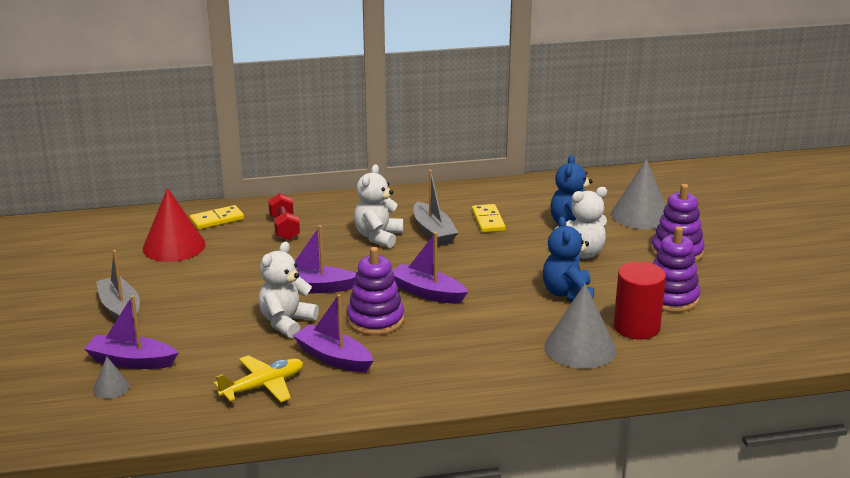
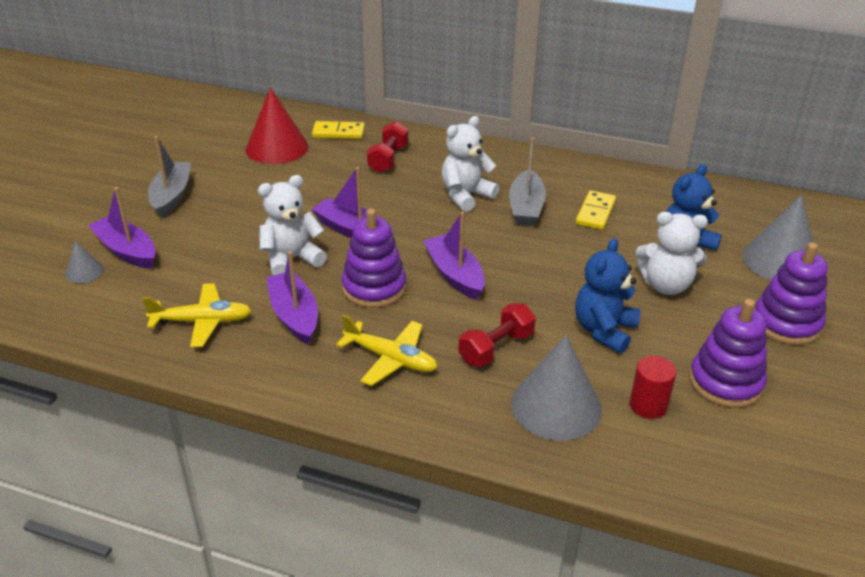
camera: 30 degrees right, 10 degrees up
(439, 360) = (391, 359): none -> yellow plane
(506, 328) = (496, 348): none -> red dumbbell
(636, 327) = (648, 405): red cylinder -> red cylinder, size x0.63

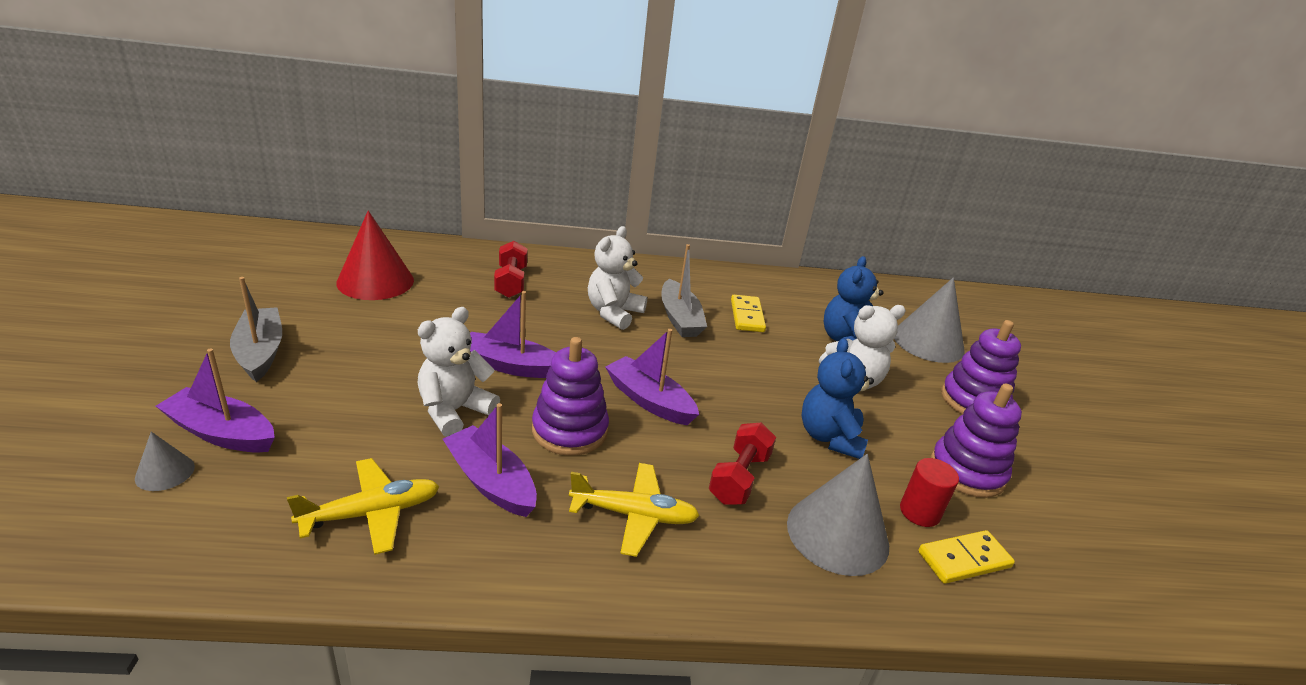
camera: 25 degrees left, 5 degrees down
(338, 132) = (441, 259): yellow domino -> yellow domino (964, 559)

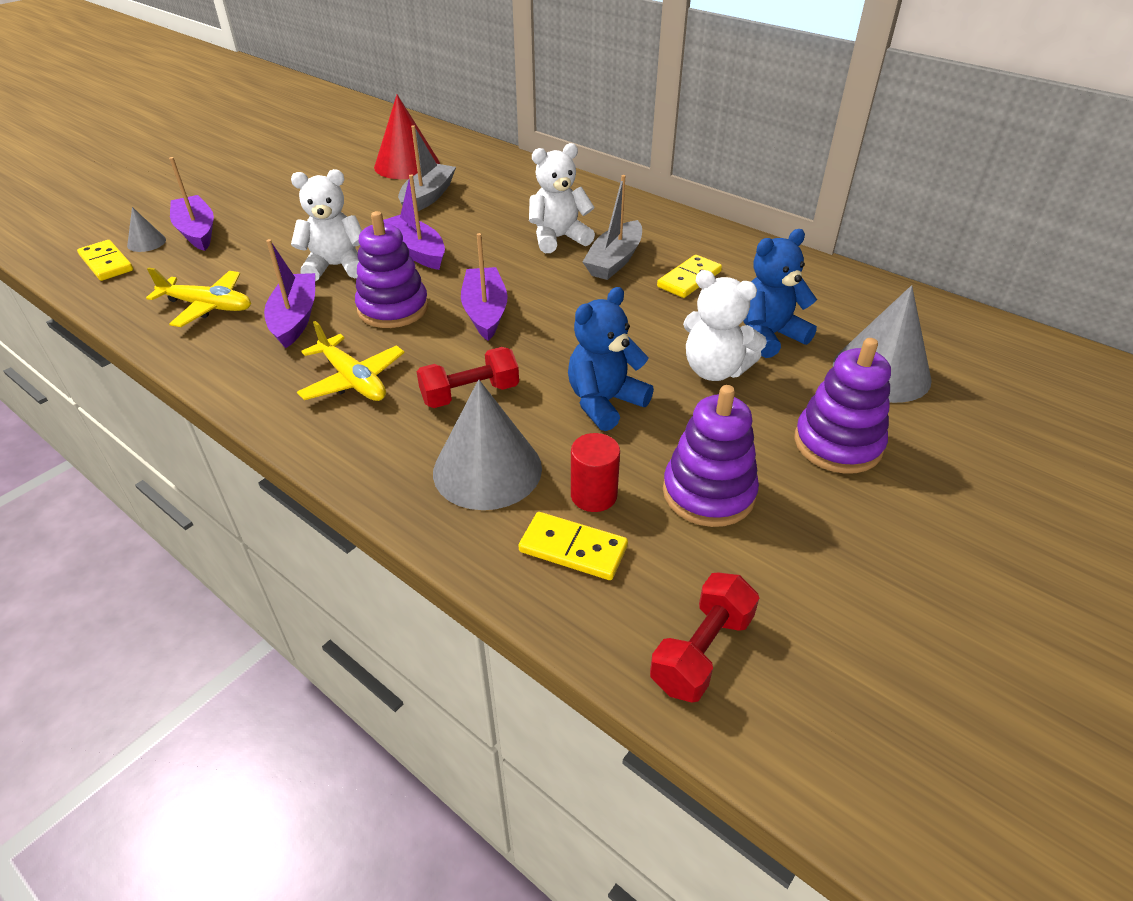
camera: 45 degrees right, 10 degrees up
(141, 522) = (106, 263): none -> yellow domino
(260, 352) = (276, 192): grey boat -> grey boat (427, 197)
(511, 282) = (506, 191): red dumbbell -> red dumbbell (701, 651)

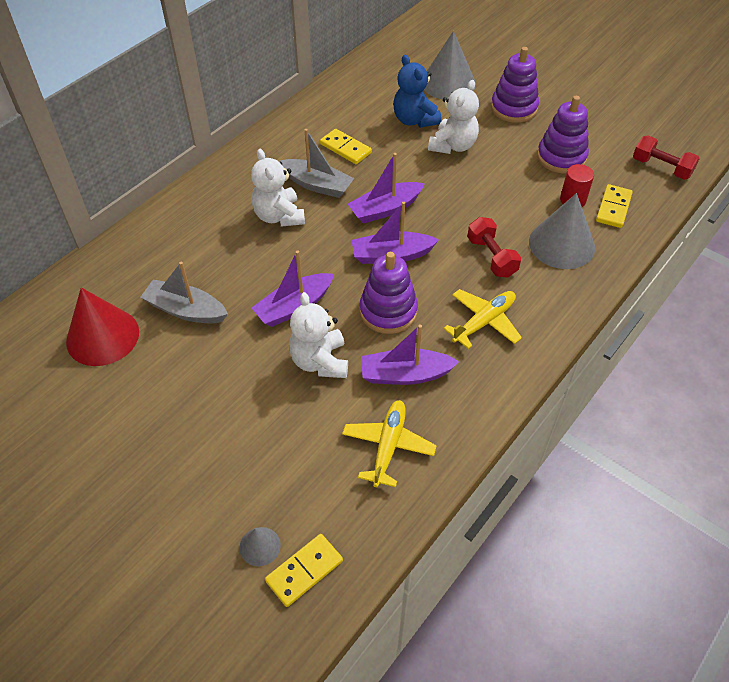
camera: 90 degrees left, 10 degrees up
(197, 232) = (239, 501): purple boat -> purple boat (385, 209)
(604, 402) = (491, 194): blue teddy bear -> none

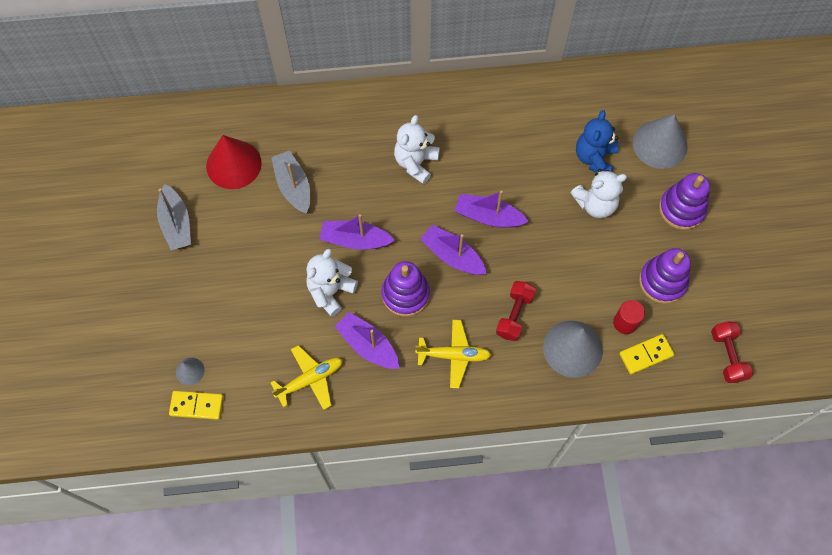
camera: 45 degrees right, 15 degrees up
(317, 185) = (466, 158): grey boat -> grey boat (176, 223)
(345, 148) = (517, 143): yellow domino -> none

